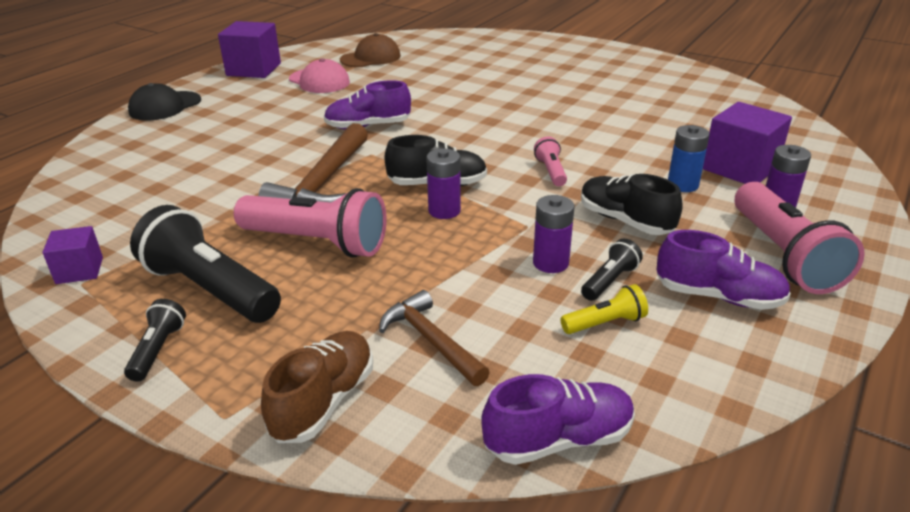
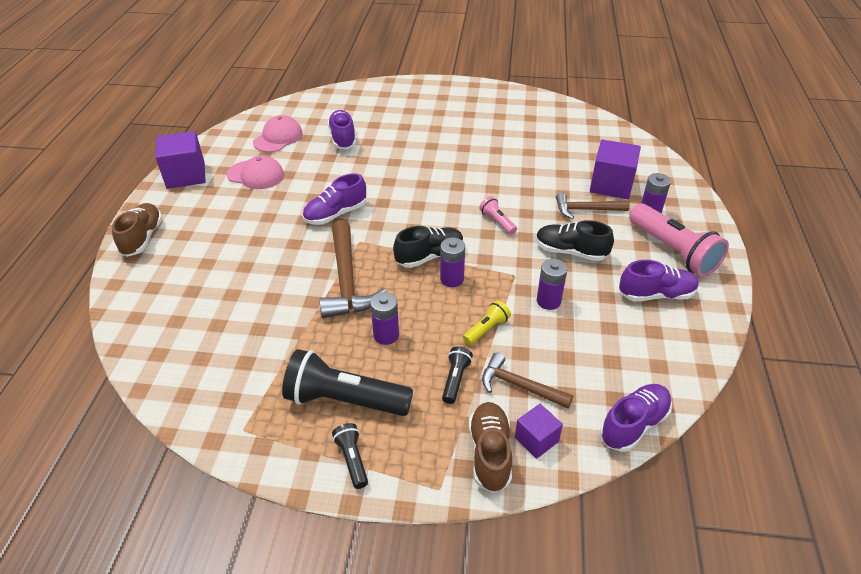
camera: 25 degrees left, 10 degrees up
(79, 270) = (231, 419): purple cube -> purple cube (536, 439)
(165, 106) = (142, 238): black cap -> brown shoe
(317, 242) = (386, 335): pink flashlight -> purple battery
(370, 58) = (278, 138): brown cap -> pink cap
(437, 69) = (343, 138): none -> purple shoe
(605, 323) = (608, 336): yellow flashlight -> yellow flashlight (486, 329)
(609, 281) = (591, 304): black flashlight -> black flashlight (455, 379)
(682, 185) = (586, 210): blue battery -> brown hammer

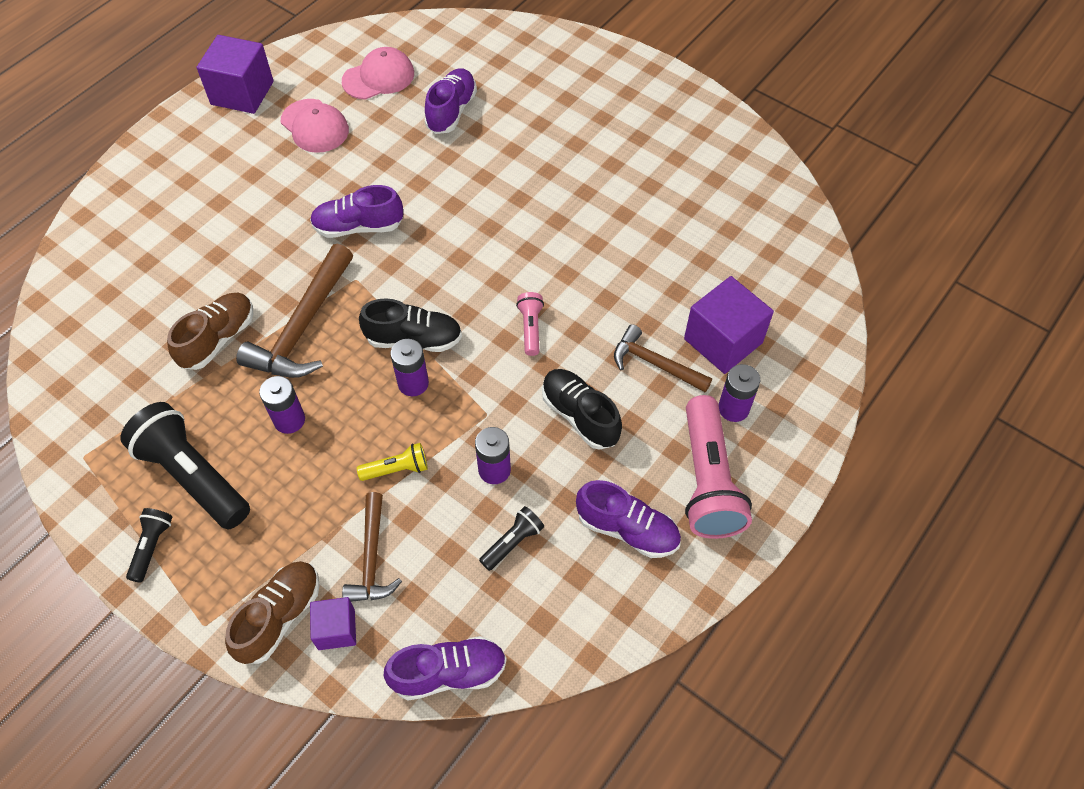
camera: 30 degrees right, 15 degrees up
(142, 238) = (144, 166): brown shoe -> brown shoe (218, 339)
(455, 379) = (315, 513): black flashlight -> black flashlight (512, 542)
(519, 386) = (372, 558): brown hammer -> brown hammer turned 150 degrees counterclockwise

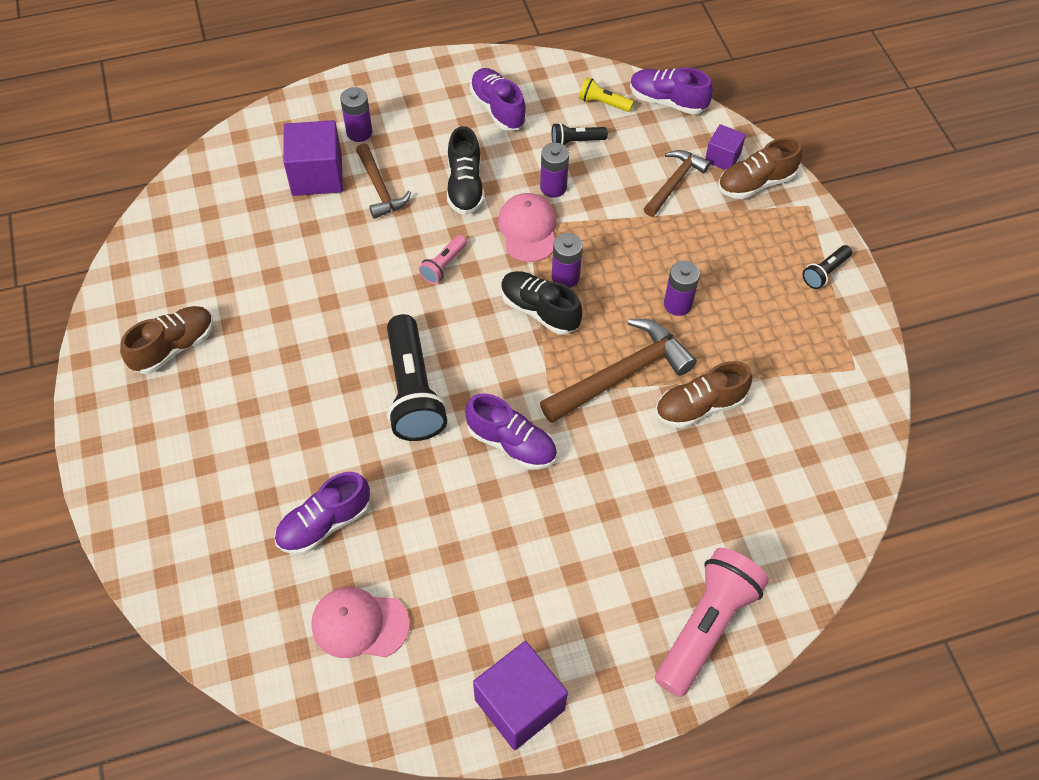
camera: 145 degrees left, 0 degrees up
(193, 476) = (773, 304): black flashlight -> black flashlight (413, 391)
(315, 126) = (472, 597): pink cap -> pink cap (528, 229)
(397, 469) = (620, 225): yellow flashlight -> yellow flashlight (603, 103)
(673, 148) = (174, 347): none -> brown shoe
(708, 480) = (421, 105): pink flashlight -> pink flashlight (706, 626)

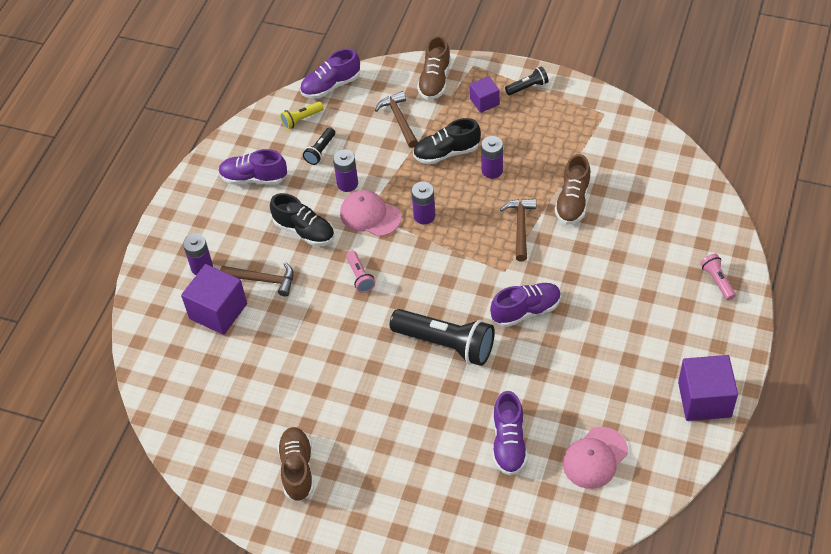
camera: 50 degrees left, 5 degrees down
(539, 310) = (438, 243): black shoe -> black shoe (446, 153)
(622, 374) = (520, 227): brown hammer -> brown hammer, size x0.62
(706, 626) = (717, 281): pink flashlight -> pink flashlight, size x0.48
(722, 157) = (401, 85): purple cube -> purple cube (484, 102)
(825, 272) = (528, 87): black flashlight -> black flashlight turned 105 degrees counterclockwise

